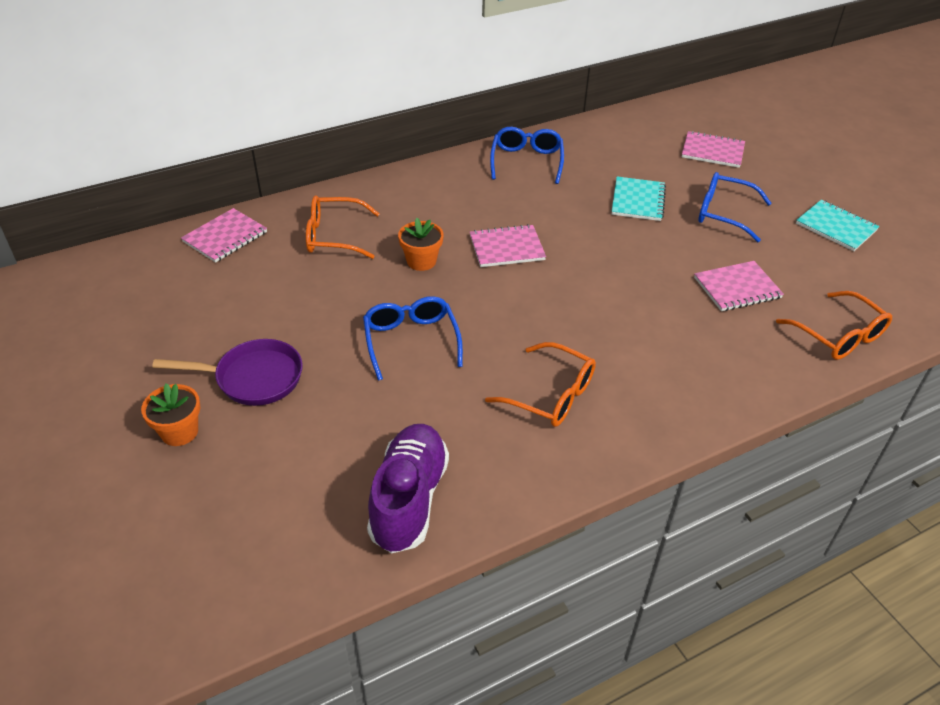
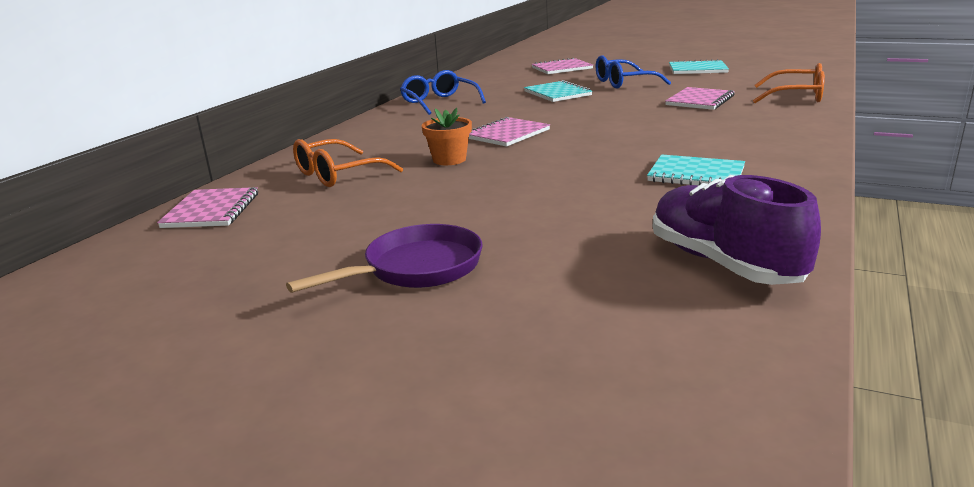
camera: 35 degrees left, 20 degrees down
(179, 432) = (400, 336): orange flower pot -> none
(411, 341) = (529, 194): blue glasses -> none
(550, 395) = (696, 174): orange glasses -> turquoise notebook

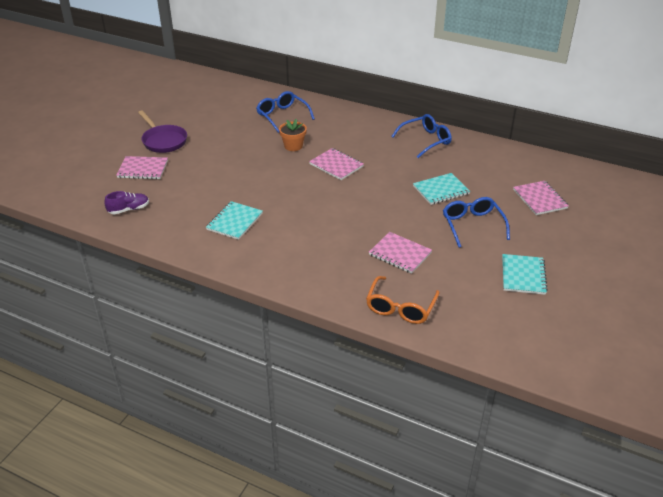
camera: 90 degrees right, 15 degrees up
(211, 210) = (247, 91): pink notebook -> pink notebook (143, 169)
(338, 174) = (282, 116): orange glasses -> blue glasses
(724, 263) = (129, 209): purple shoe -> purple shoe, size x0.54

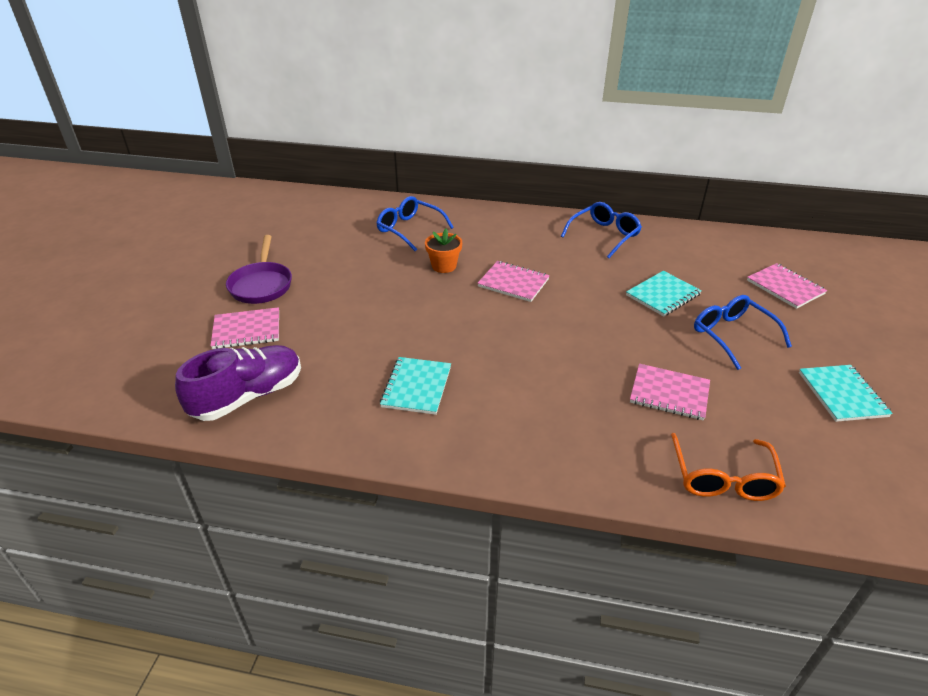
camera: 15 degrees left, 0 degrees up
(129, 209) = (248, 396): purple shoe -> purple shoe, size x1.86
(163, 141) = (261, 285): purple pan -> purple pan turned 45 degrees clockwise

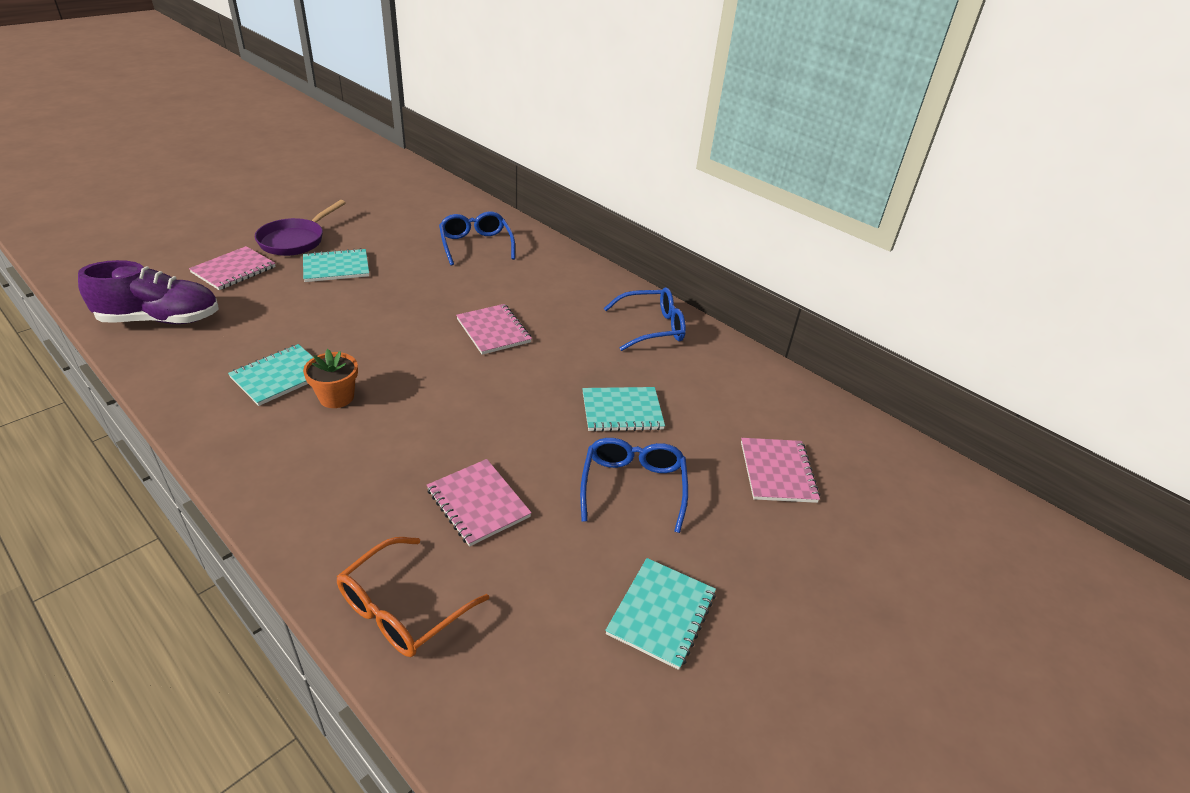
camera: 30 degrees right, 0 degrees up
(247, 330) = (234, 270): pink notebook -> pink notebook turned 75 degrees counterclockwise
(330, 290) = (336, 267): none -> turquoise notebook
(444, 266) = (456, 288): orange flower pot -> orange flower pot (336, 397)

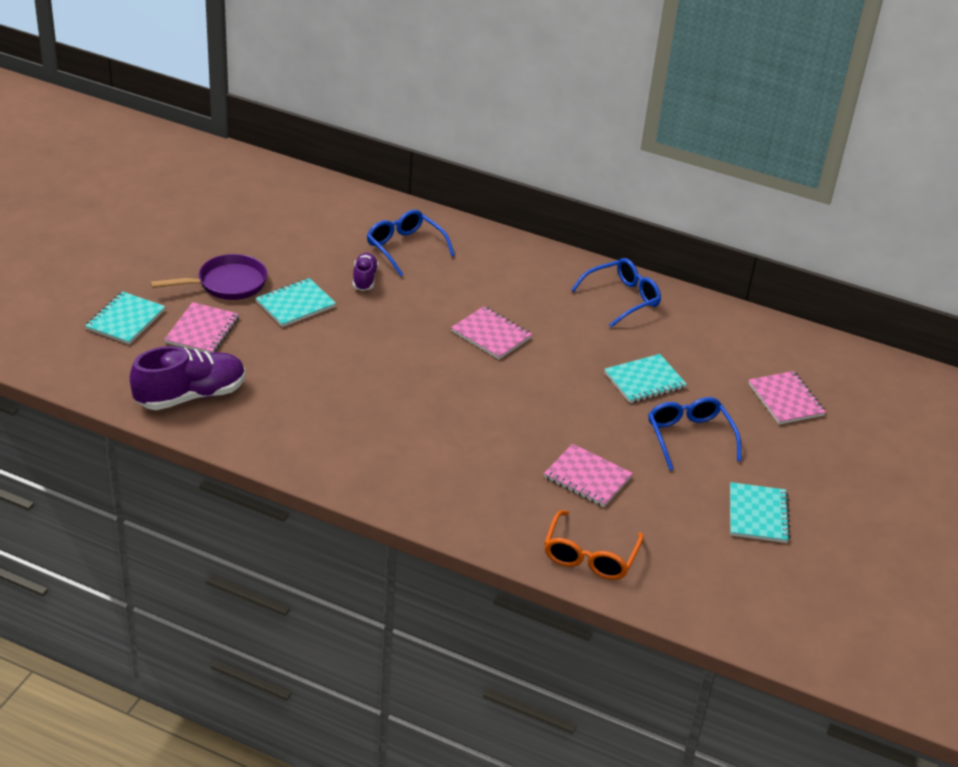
camera: 20 degrees left, 0 degrees up
(280, 376) = (348, 420): turquoise notebook -> turquoise notebook (126, 320)
(295, 240) = (227, 284): purple pan -> purple pan turned 120 degrees counterclockwise
(336, 397) = (411, 426): orange flower pot -> none
(417, 261) = (364, 279): none -> purple shoe

